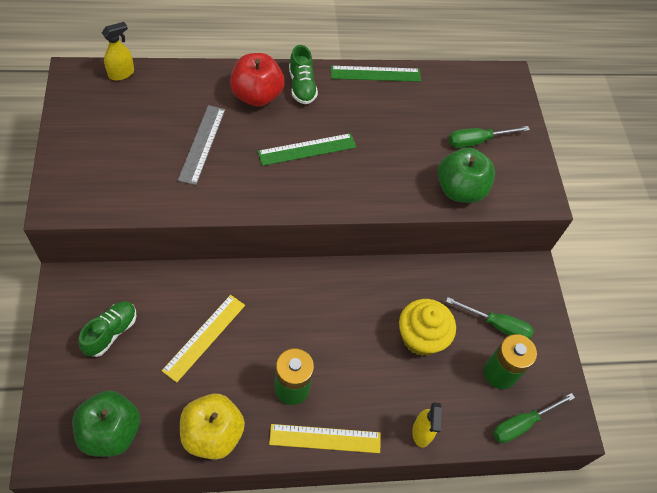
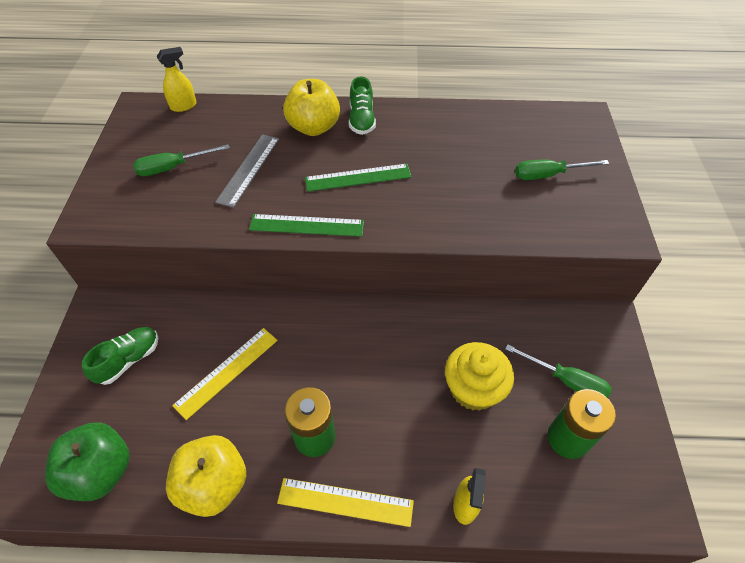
camera: 15 degrees right, 5 degrees down
(257, 95) = (314, 127): red apple -> yellow apple
(375, 74) = (441, 110): green ruler -> green ruler (306, 225)
(460, 190) = (525, 223): green apple -> none
(522, 424) = (595, 505): green screwdriver -> green screwdriver (173, 168)

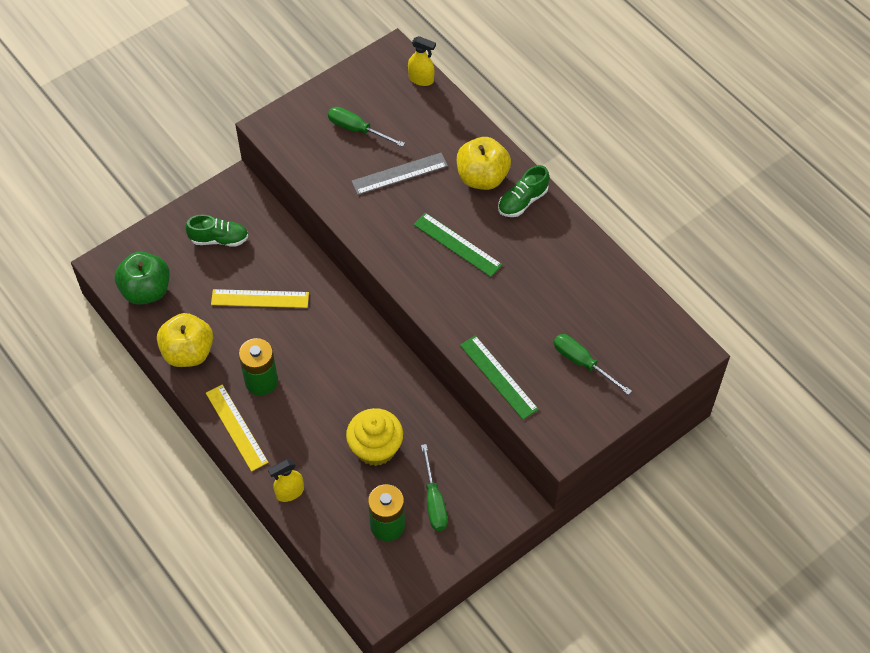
camera: 50 degrees right, 5 degrees up
(306, 225) = (382, 248): green ruler -> green ruler (498, 377)

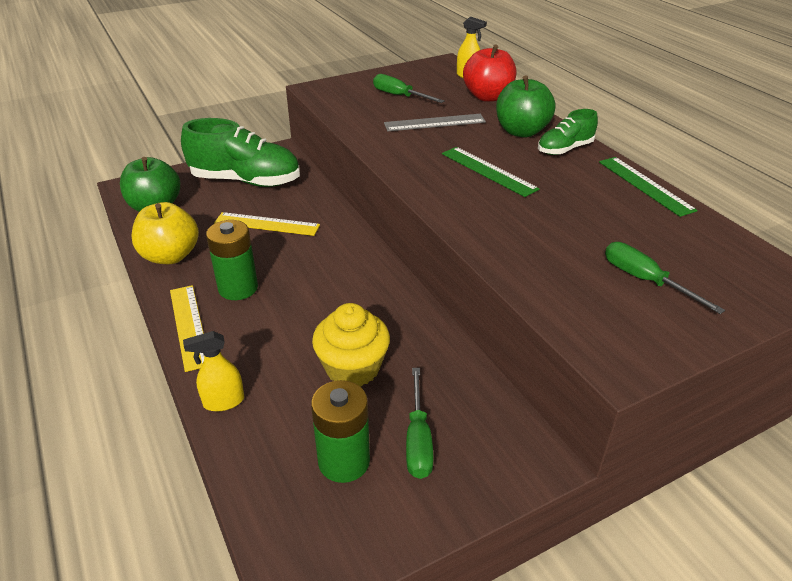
camera: 10 degrees right, 20 degrees down
(219, 239) = (246, 181): green shoe -> green shoe, size x1.90
(445, 119) = (488, 97): none -> red apple
(482, 177) = (521, 131): yellow apple -> green apple
(498, 377) = (528, 281): green ruler -> green ruler (645, 185)

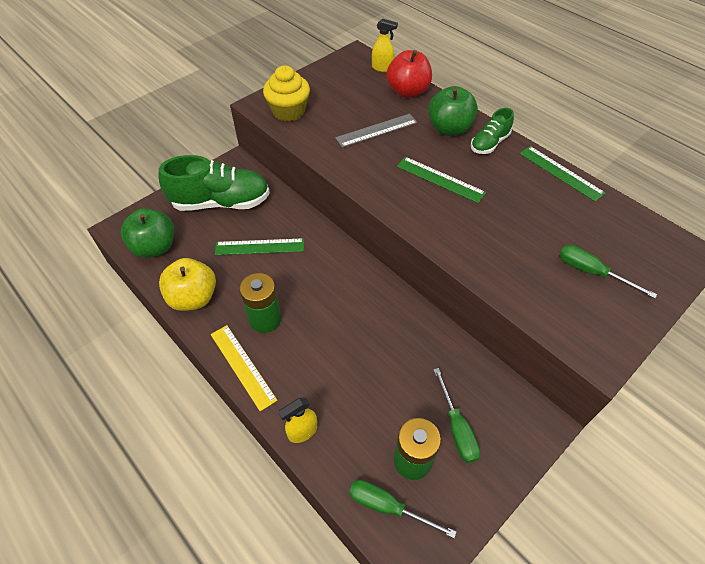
camera: 15 degrees left, 15 degrees up
(267, 224) = (259, 247): yellow ruler -> green ruler
(352, 368) = (386, 376): yellow cupcake -> yellow cupcake (289, 111)
(399, 96) = (335, 102): green screwdriver -> green screwdriver (387, 507)

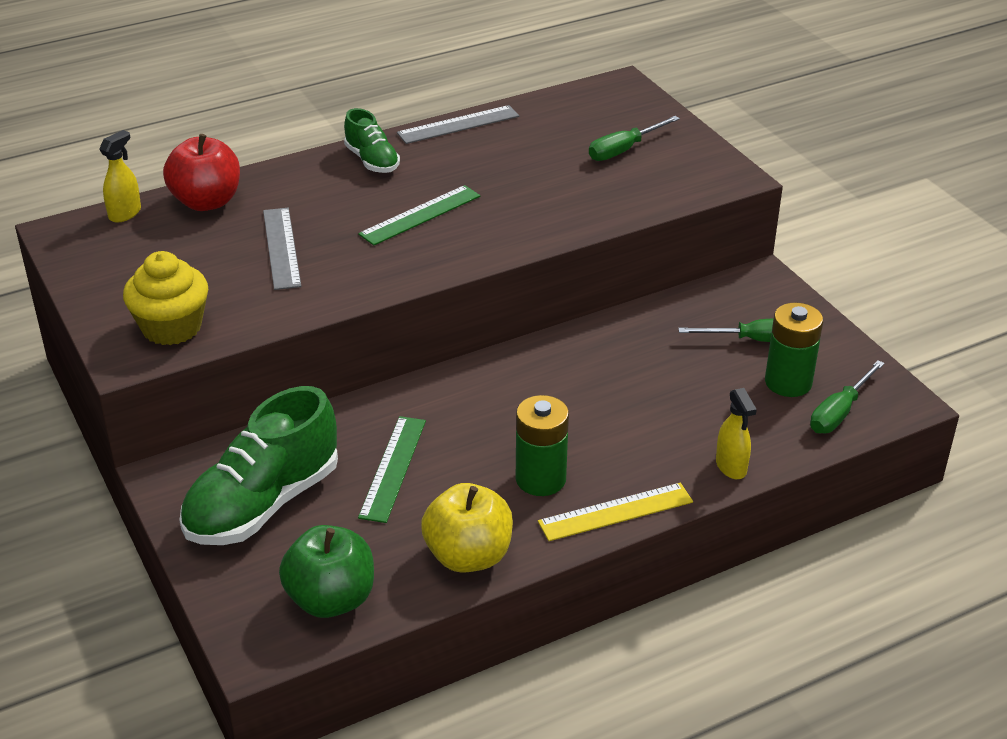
camera: 75 degrees left, 15 degrees down
(221, 202) = (263, 504): green shoe -> green shoe turned 150 degrees counterclockwise
(449, 129) = (320, 185): green apple -> none
(560, 173) = (458, 125): green ruler -> grey ruler

